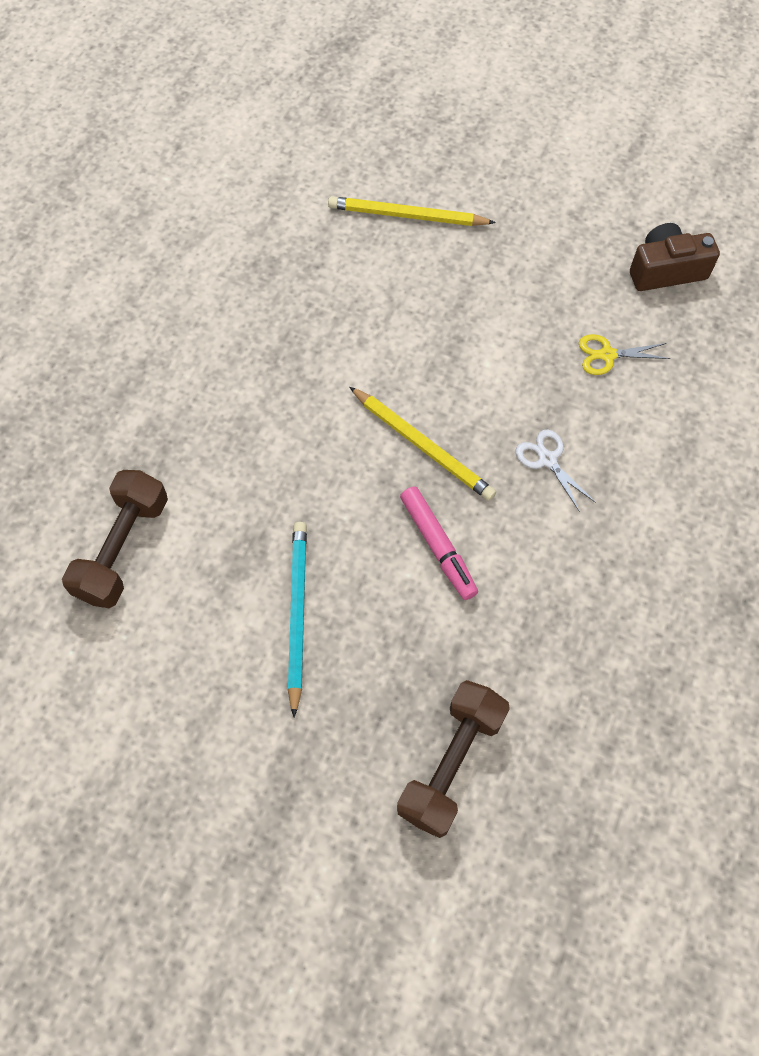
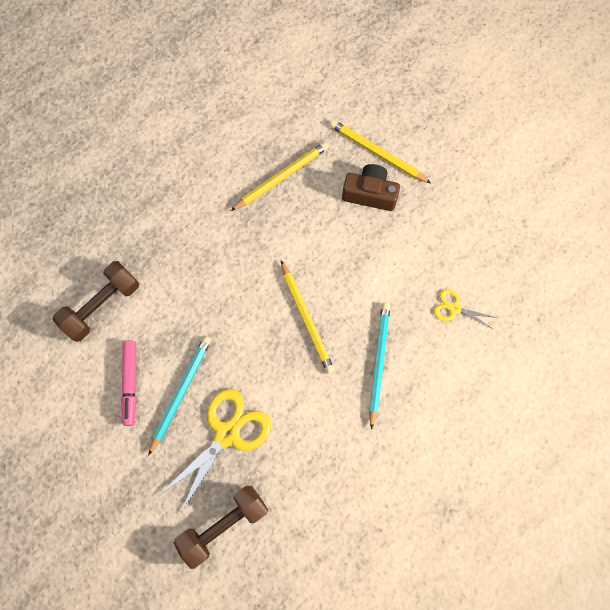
camera: 25 degrees right, 10 degrees up
(296, 290) = (281, 177): none -> yellow pencil
(392, 639) = (227, 433): none -> yellow scissors
(438, 546) = (283, 388): pink marker -> pink marker (130, 383)
(547, 459) = (378, 362): white scissors -> turquoise pencil
(666, 270) = (526, 265): brown camera -> brown camera (370, 193)

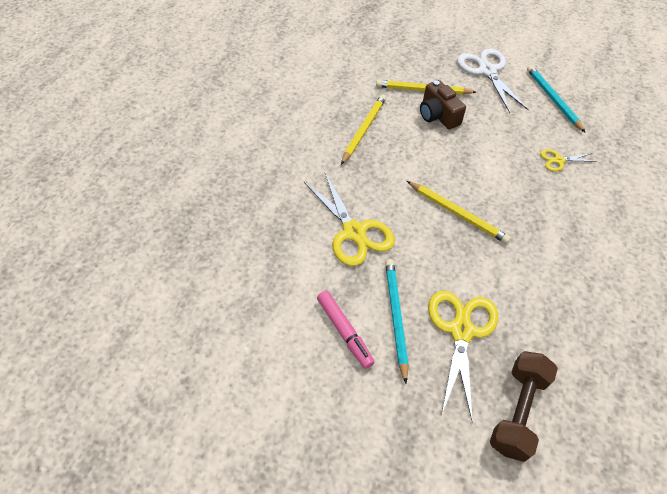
camera: 30 degrees left, 20 degrees down
(102, 305) = (274, 280): brown dumbbell -> none
(198, 290) = (354, 232): none -> yellow scissors
(370, 193) = (438, 115): brown camera -> brown camera turned 105 degrees counterclockwise
(378, 362) = (536, 219): turquoise pencil -> turquoise pencil (553, 99)
(467, 158) = (487, 71): none -> white scissors

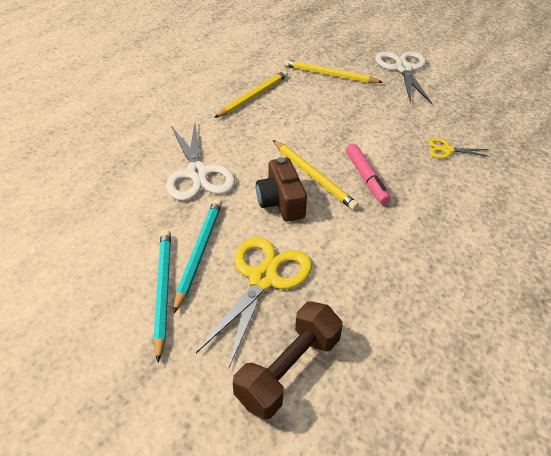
camera: 15 degrees right, 10 degrees down
(344, 332) = (138, 255): pink marker -> pink marker (366, 178)
(354, 232) = (197, 173): yellow scissors -> white scissors
(438, 115) = (334, 96): brown camera -> brown camera (281, 202)
(553, 99) = (464, 100): turquoise pencil -> turquoise pencil (162, 291)

